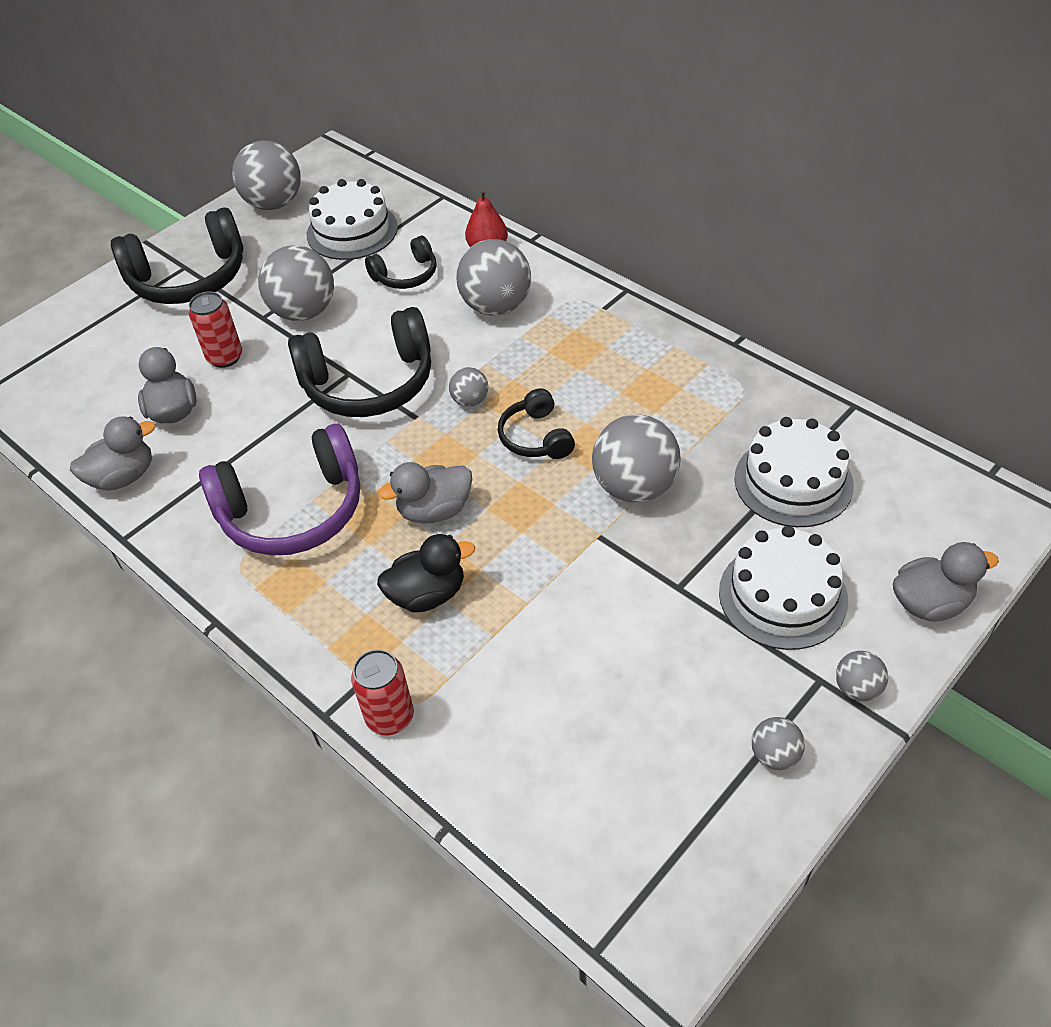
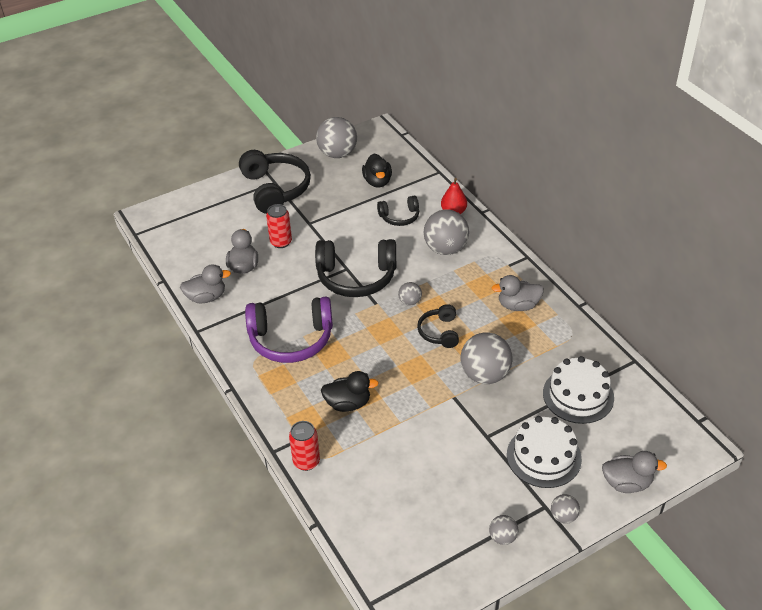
camera: 15 degrees right, 5 degrees down
(189, 278) = (275, 189): black headphones -> black headphones turned 105 degrees counterclockwise
(304, 312) = (333, 225): grey ball -> none
(352, 231) = (377, 182): white cake -> black duck
(434, 510) = (368, 359): grey duck -> grey duck (518, 305)

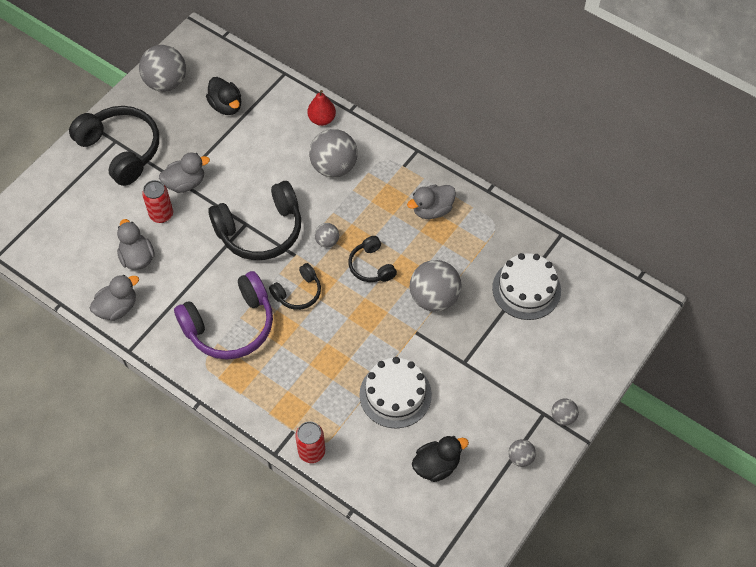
camera: 25 degrees left, 15 degrees up
(348, 403) = (321, 376): black duck -> black duck (436, 465)
(399, 217) = (270, 143): black headphones -> black headphones (298, 292)
(544, 456) = (522, 364): white cake -> white cake (395, 394)
(626, 483) = (602, 363): grey duck -> grey duck (185, 183)

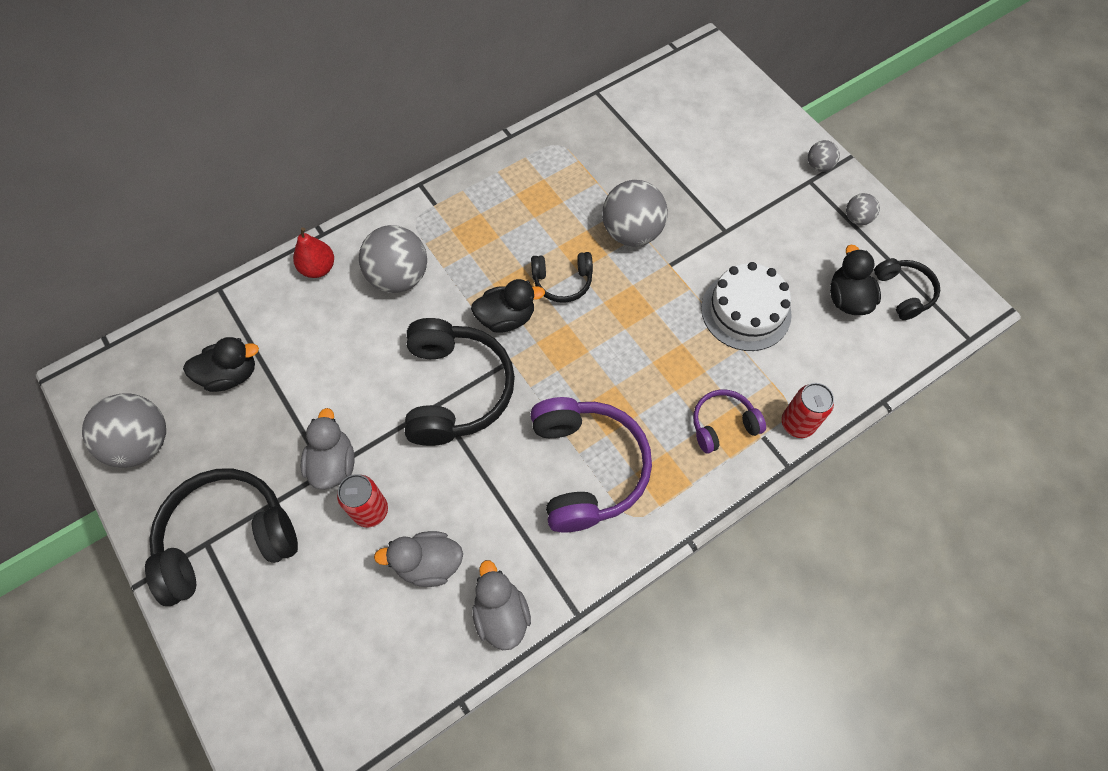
camera: 70 degrees left, 5 degrees up
(293, 402) = (723, 425): none -> purple headphones
(298, 292) = (568, 373): black headphones -> black headphones (903, 292)
(327, 241) = (506, 318): grey ball -> black duck
(432, 210) = (511, 196): grey duck -> none
(526, 289) = (653, 144): white cake -> none

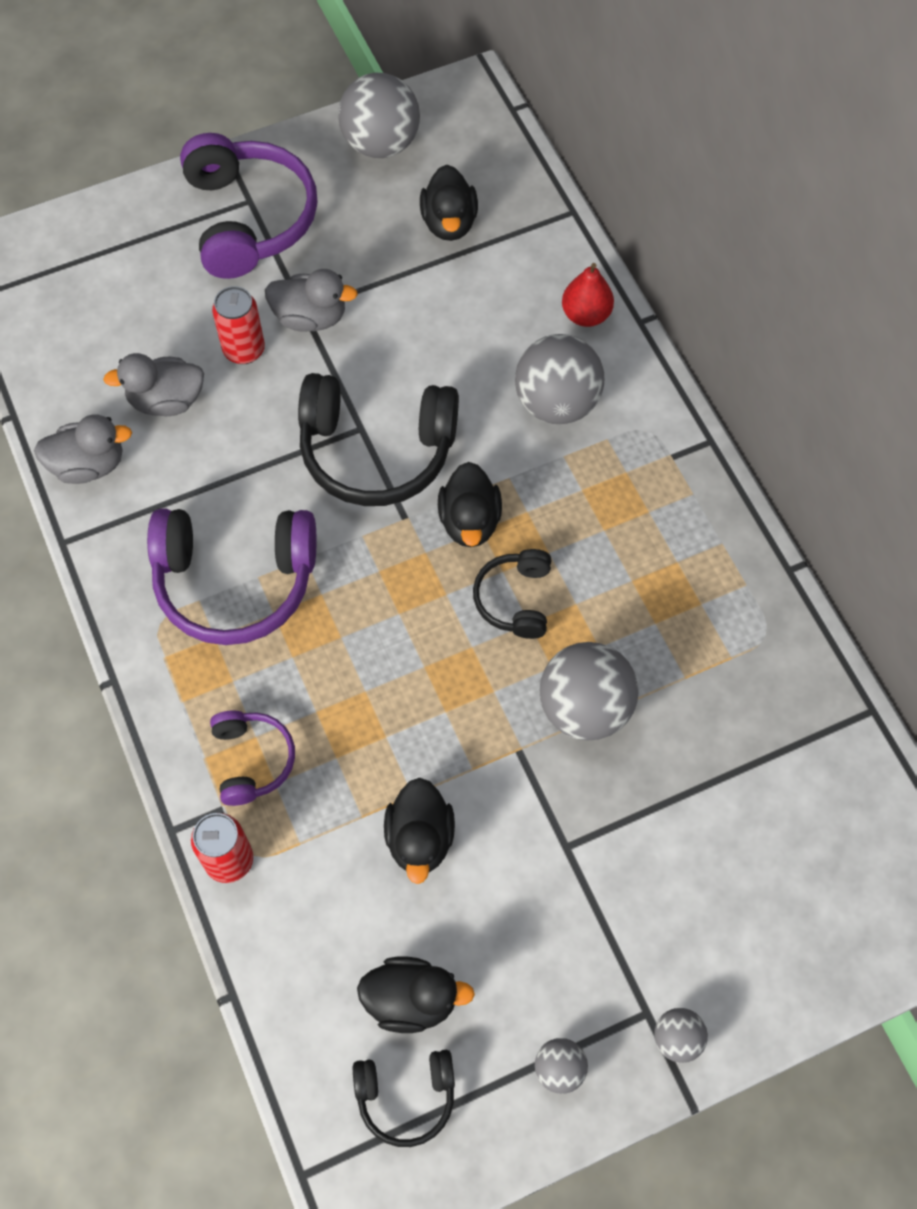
camera: 100 degrees right, 0 degrees up
(228, 539) = (248, 219): black headphones -> purple headphones
(428, 564) = (166, 401): grey duck -> grey duck turned 105 degrees counterclockwise
(746, 311) = (420, 839): white cake -> black duck

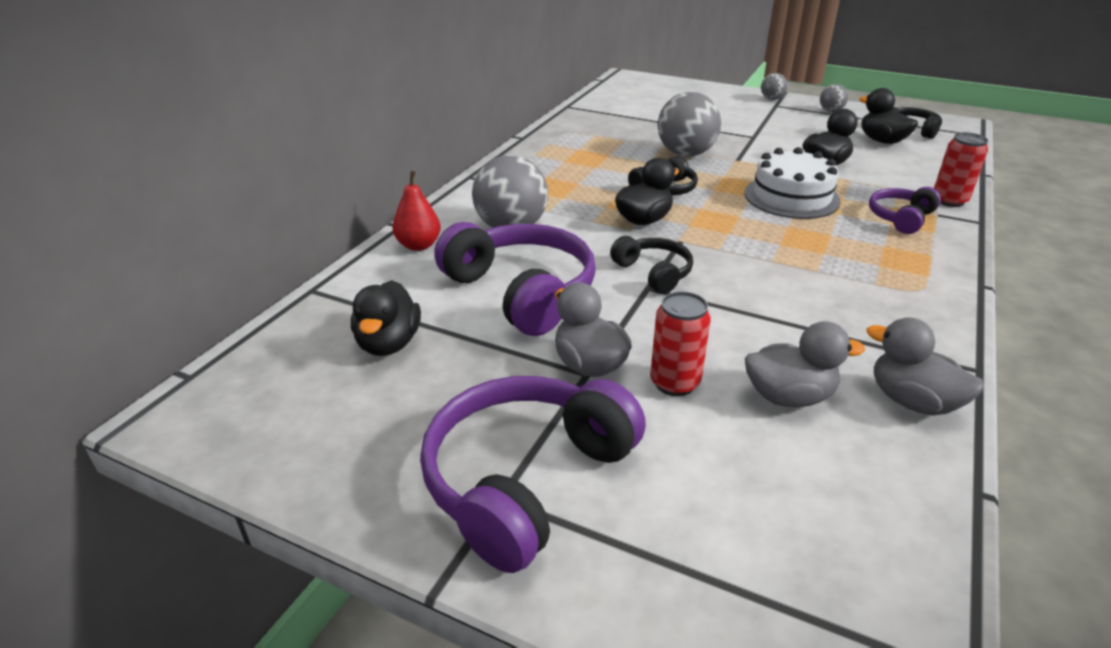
camera: 130 degrees left, 30 degrees down
(166, 401) = (789, 396): grey duck -> grey duck turned 45 degrees counterclockwise
(235, 581) = (837, 277): purple headphones -> purple headphones (521, 292)
(376, 450) = (653, 273): black headphones -> black headphones, size x0.53
(381, 144) = (315, 441): grey ball -> none
(386, 705) = (791, 197): none -> white cake
(449, 223) = (388, 344): black duck -> black duck turned 135 degrees clockwise

